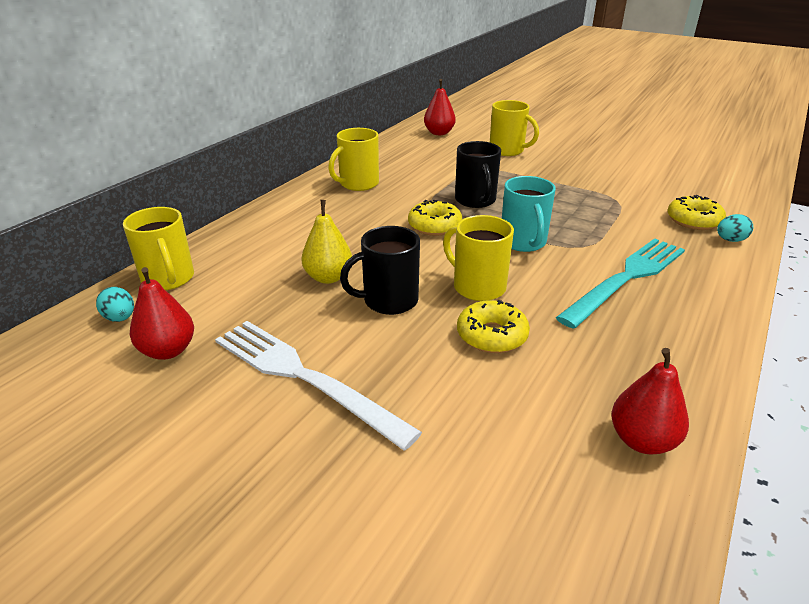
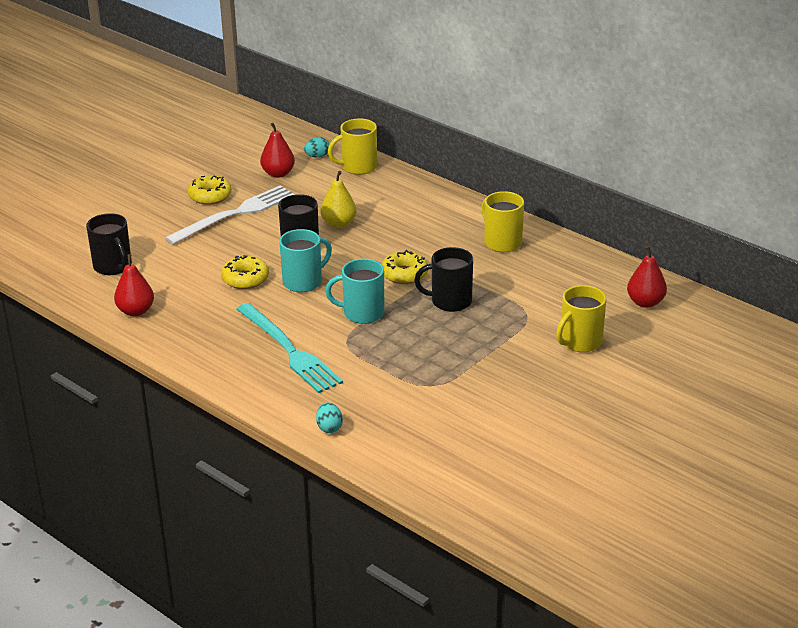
camera: 100 degrees right, 0 degrees up
(477, 287) = (303, 282): yellow mug -> turquoise mug
(521, 515) = (113, 266): none -> black mug
(693, 221) = (373, 419): yellow donut -> yellow donut (210, 196)

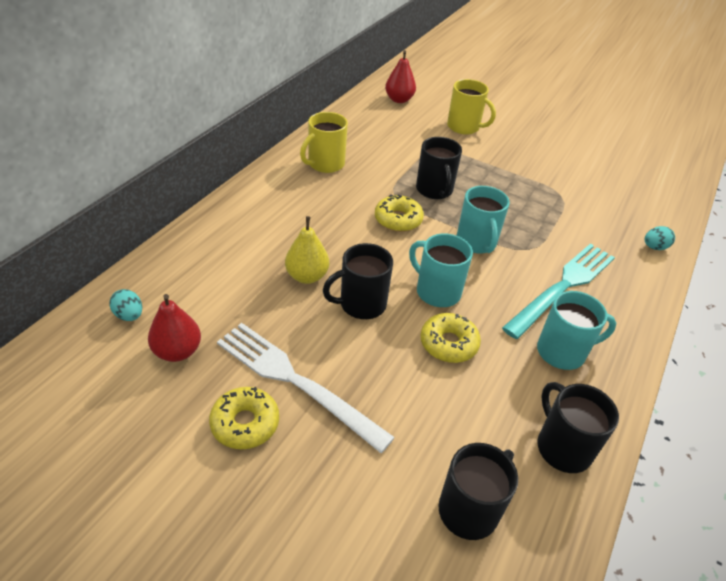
camera: 105 degrees left, 10 degrees up
(136, 311) = (562, 447): red pear -> black mug
(216, 332) = (562, 352): none -> turquoise mug
(358, 167) = (164, 273): yellow mug -> none

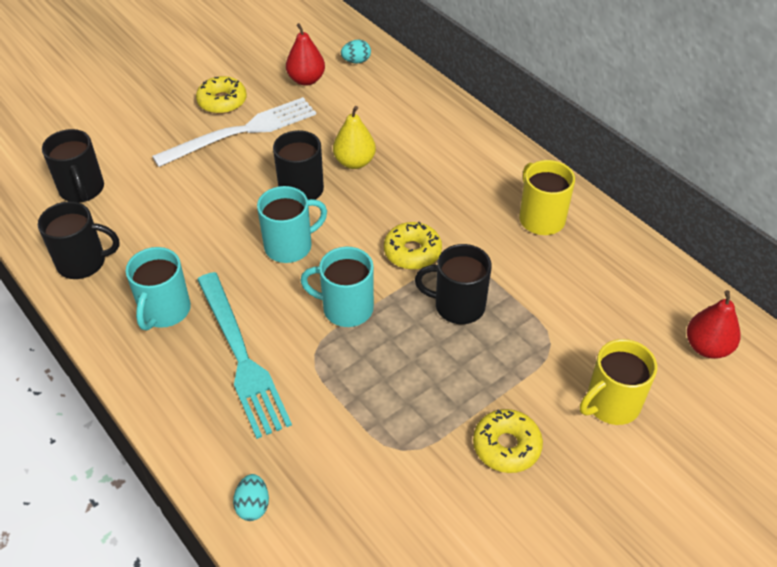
camera: 115 degrees right, 5 degrees up
(448, 344) = (224, 231): yellow donut -> yellow donut (506, 446)

